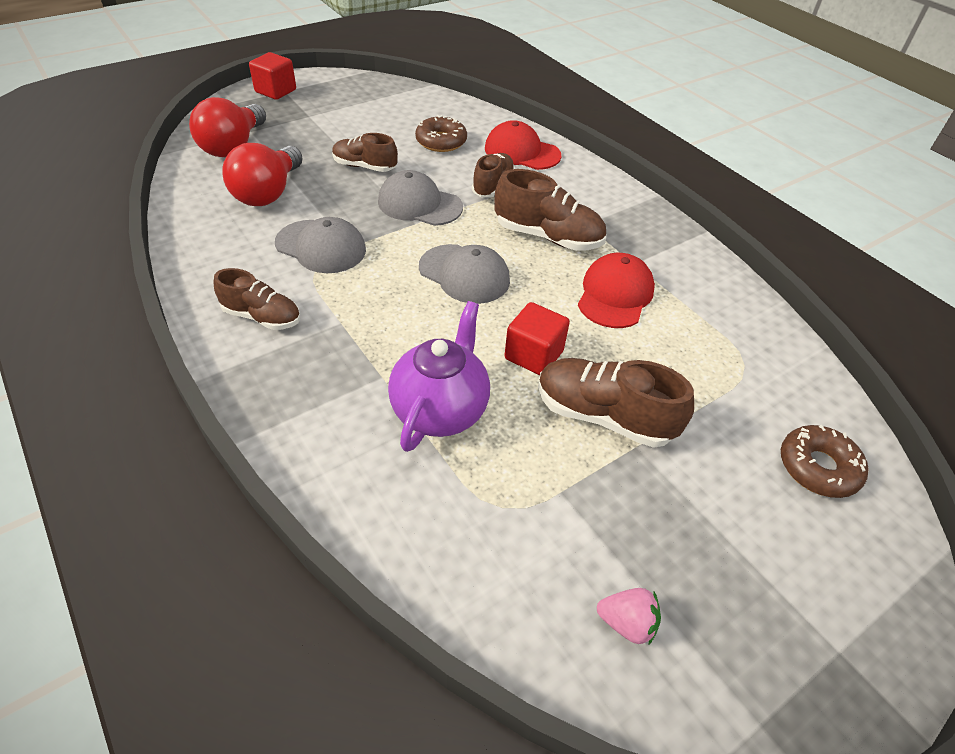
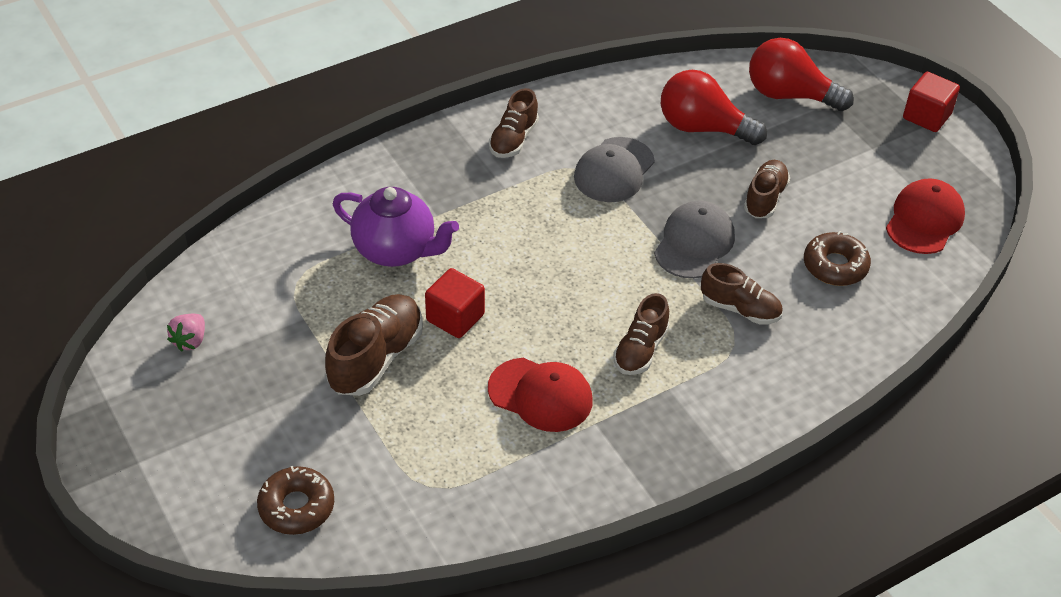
camera: 95 degrees right, 0 degrees up
(464, 274) = (573, 274): grey cap -> none
(522, 152) = (824, 344): red cap -> red cap (924, 220)
(548, 237) = (640, 350): brown shoe -> brown shoe, size x0.66

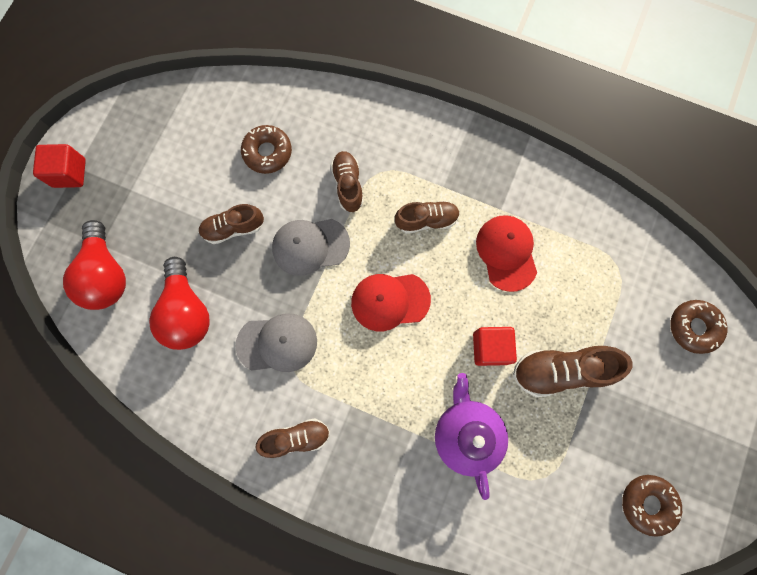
camera: 125 degrees left, 30 degrees up
(190, 341) = (647, 503): pink strawberry -> brown donut
(924, 220) = (184, 123): red cap -> red cap (390, 301)

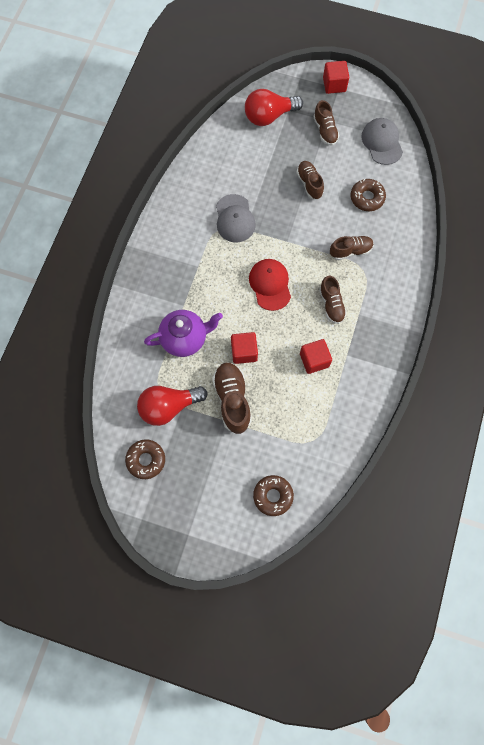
camera: 85 degrees right, 5 degrees down
(187, 312) = (250, 164): red light bulb -> red light bulb (169, 407)
(296, 437) = (175, 236): brown shoe -> brown shoe (325, 130)
(310, 246) = (303, 231): grey cap -> grey cap (382, 142)
(506, 253) = (314, 360): red cap -> red cube

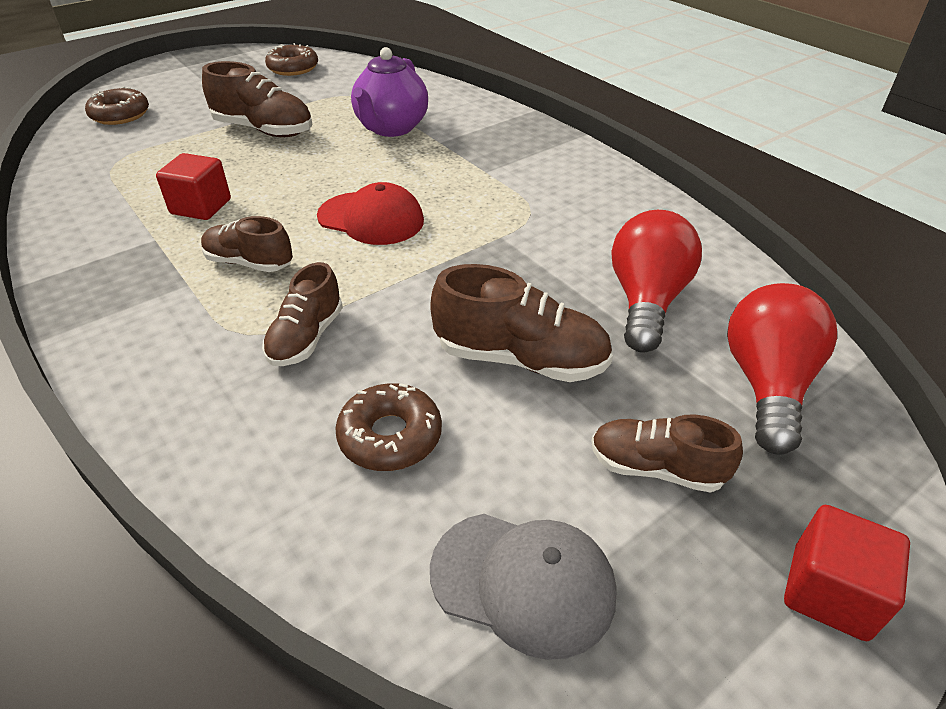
camera: 125 degrees right, 30 degrees down
(169, 407) = (325, 94): red light bulb -> red light bulb (646, 301)
(235, 219) = (534, 233): grey cap -> none
(244, 352) = (307, 159): red cube -> none
(309, 184) = (521, 359): brown shoe -> brown shoe, size x1.52

